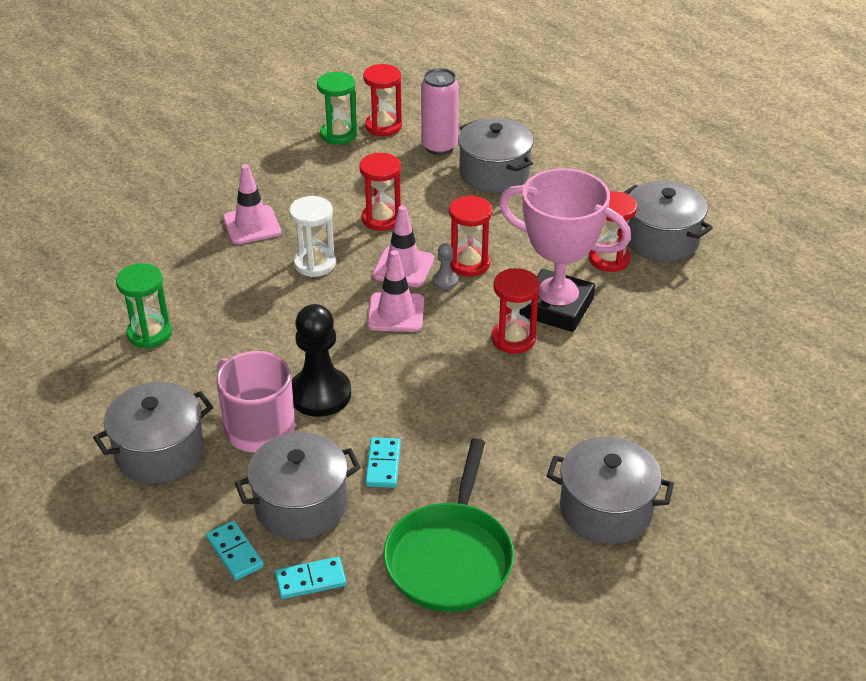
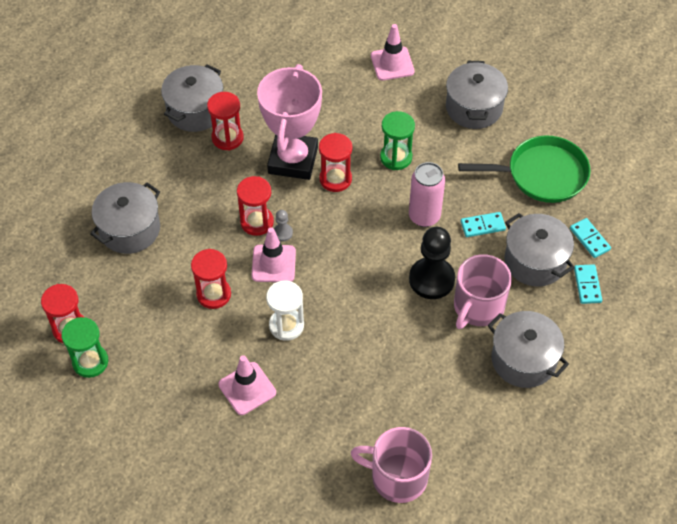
camera: 105 degrees left, 15 degrees up
(82, 311) = (397, 477): none -> pink mug
(149, 334) = (407, 415): green hourglass -> green hourglass (396, 157)
(235, 552) = (587, 285): turquoise domino -> turquoise domino turned 45 degrees counterclockwise
(396, 313) = (329, 255): pink traffic cone -> pink traffic cone (392, 64)
(439, 146) = (96, 277): pink can -> pink can (424, 216)

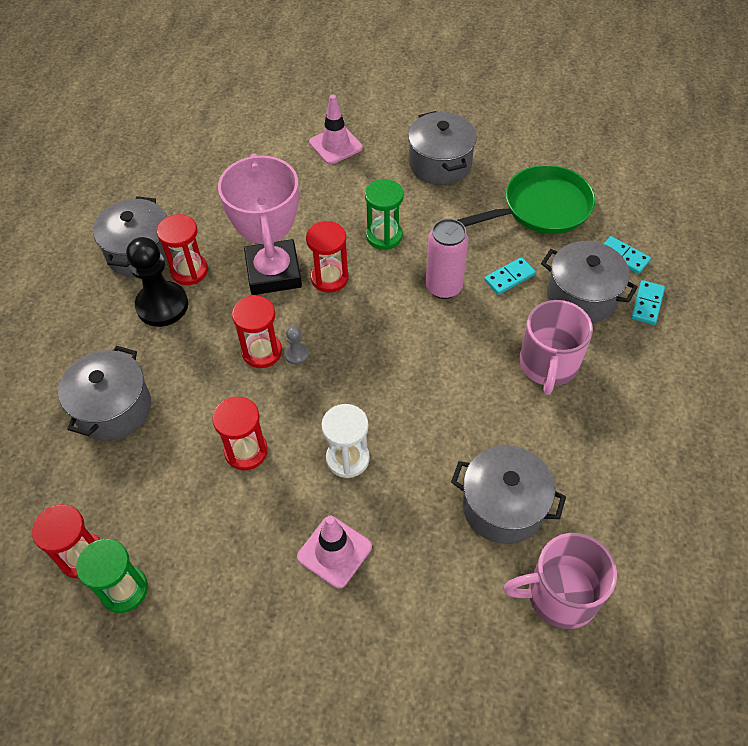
camera: 20 degrees left, 0 degrees up
(273, 264) = (301, 392): pink traffic cone -> none
(431, 279) = (484, 351): black pawn -> black pawn (162, 305)
(523, 360) = (626, 405): grey pot -> grey pot (503, 506)
(587, 285) = (647, 304): turquoise domino -> turquoise domino turned 45 degrees clockwise

